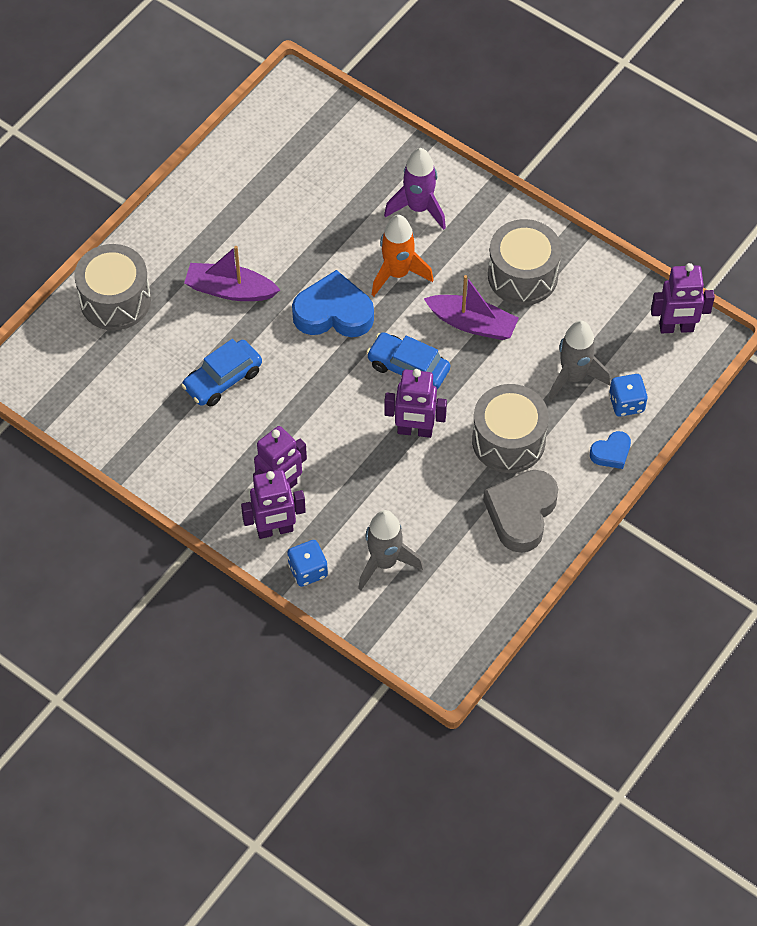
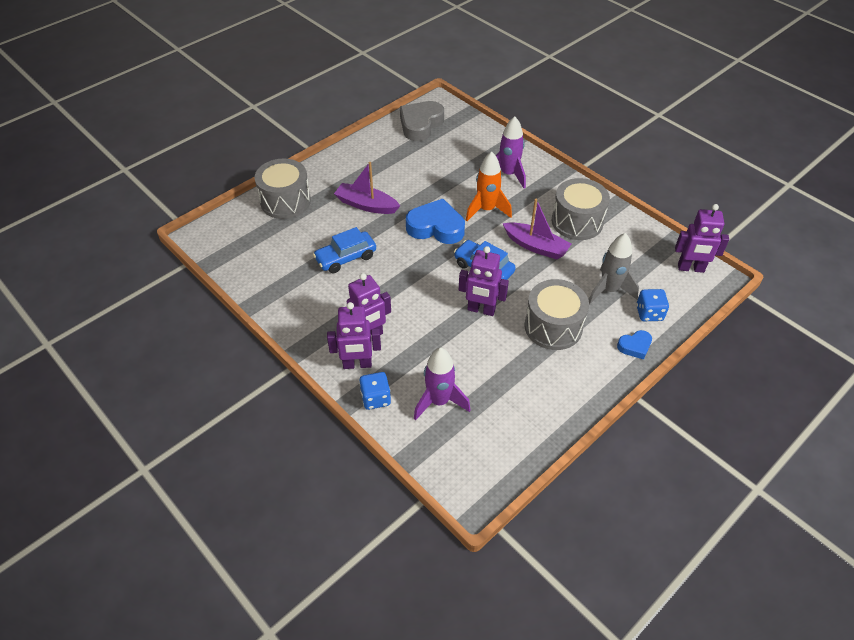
camera: 10 degrees right, 10 degrees down
(384, 562) = (439, 401): grey rocket -> purple rocket
(521, 513) = (557, 380): grey heart -> grey heart (420, 124)

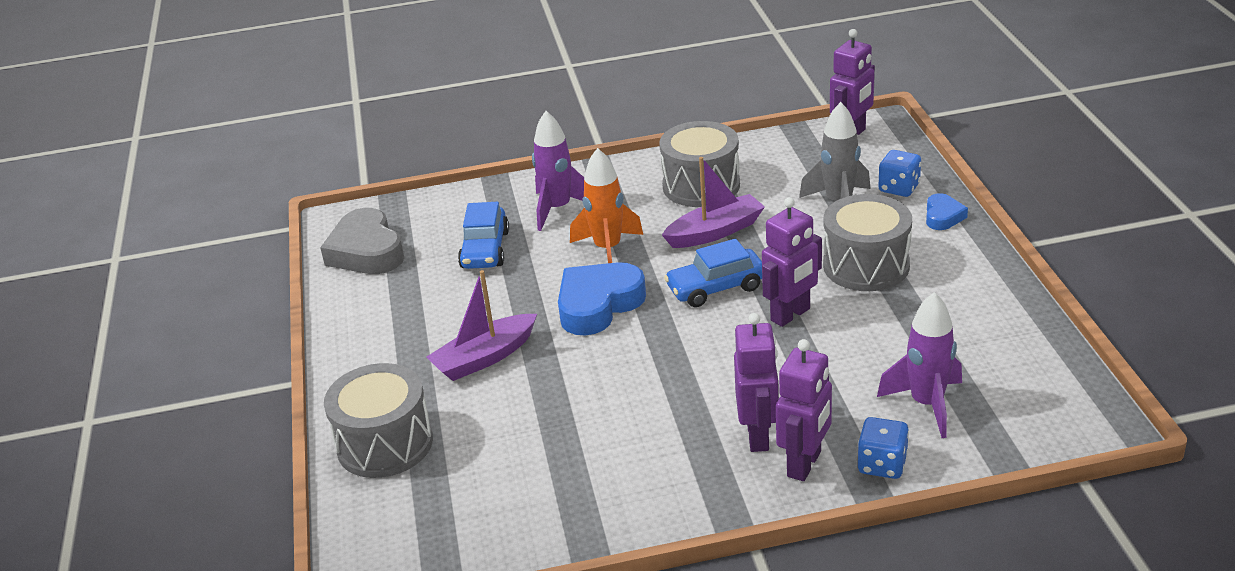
camera: 55 degrees left, 15 degrees down
(346, 258) = (578, 413): blue car -> blue car (485, 250)

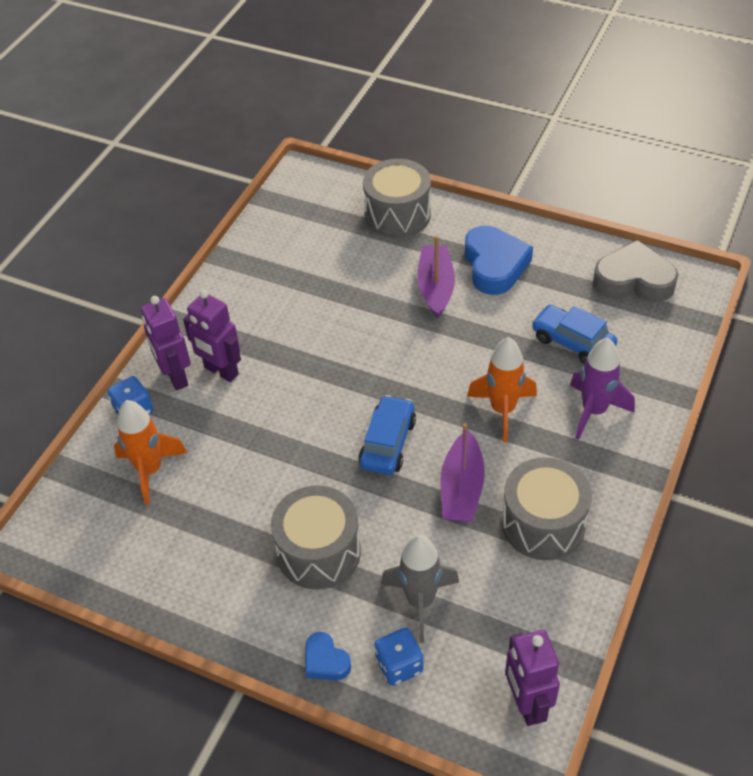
camera: 125 degrees right, 15 degrees up
(598, 305) = (436, 368): blue heart -> blue heart (494, 265)
(791, 315) = (312, 464): purple robot -> none
(927, 404) = (150, 470): purple rocket -> orange rocket

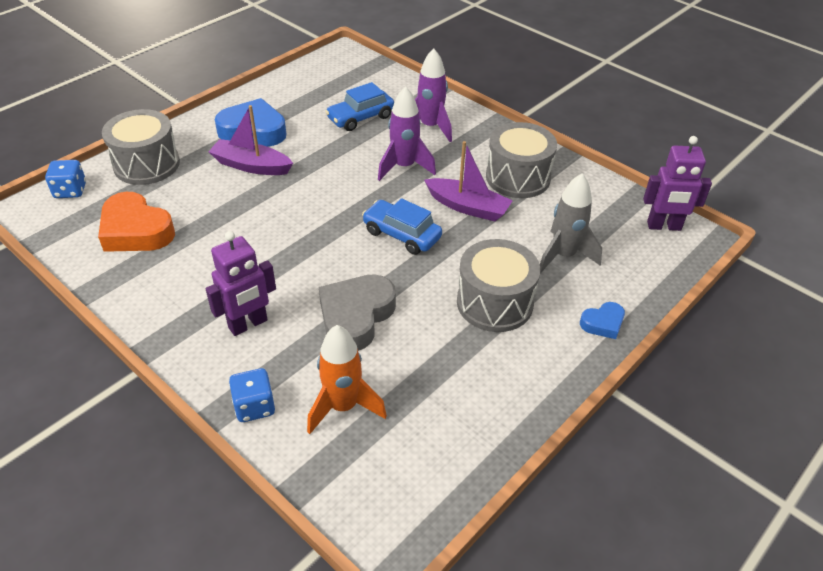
camera: 75 degrees left, 5 degrees down
(175, 377) = (230, 362): purple robot -> none
(304, 250) = (136, 230): none -> orange heart
(399, 665) = (617, 281): blue dice -> blue dice (70, 191)
(502, 410) = (404, 167): orange rocket -> purple rocket
(634, 280) = (322, 76): grey heart -> grey heart (356, 316)

